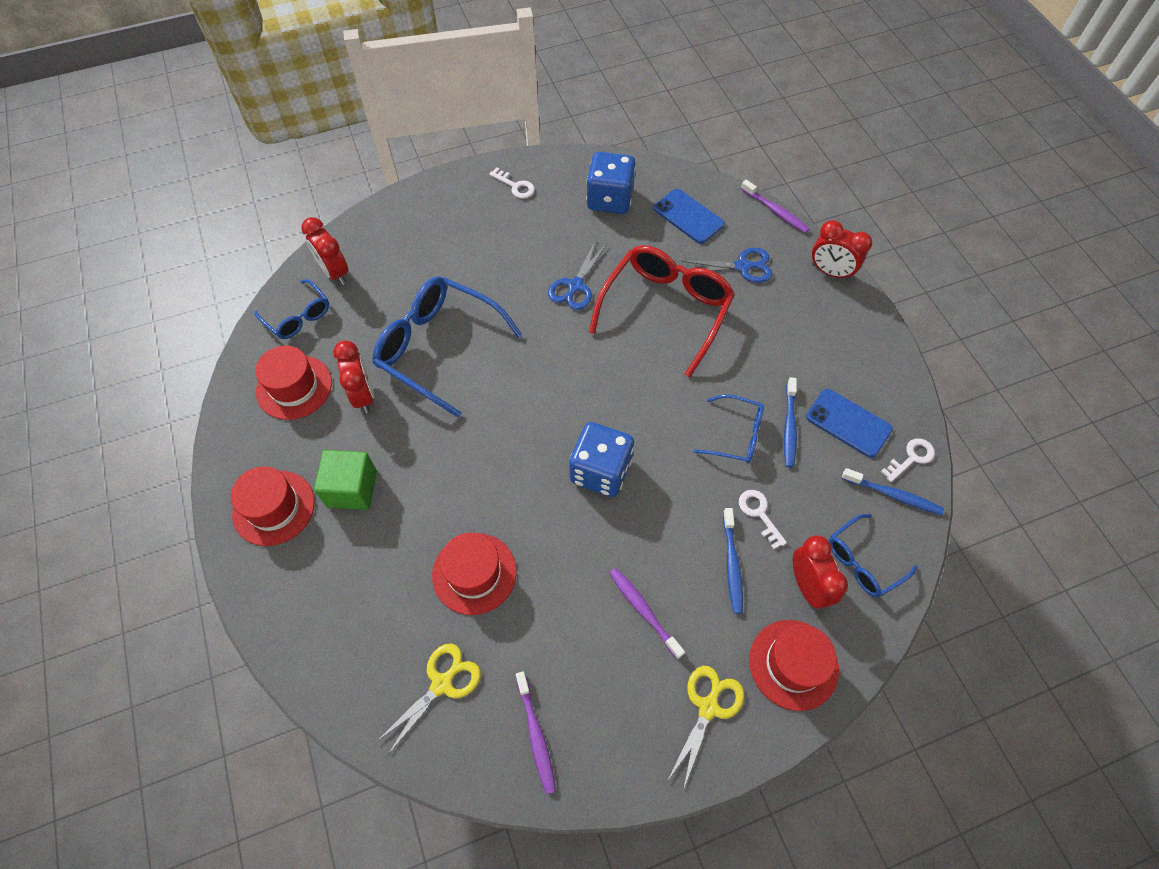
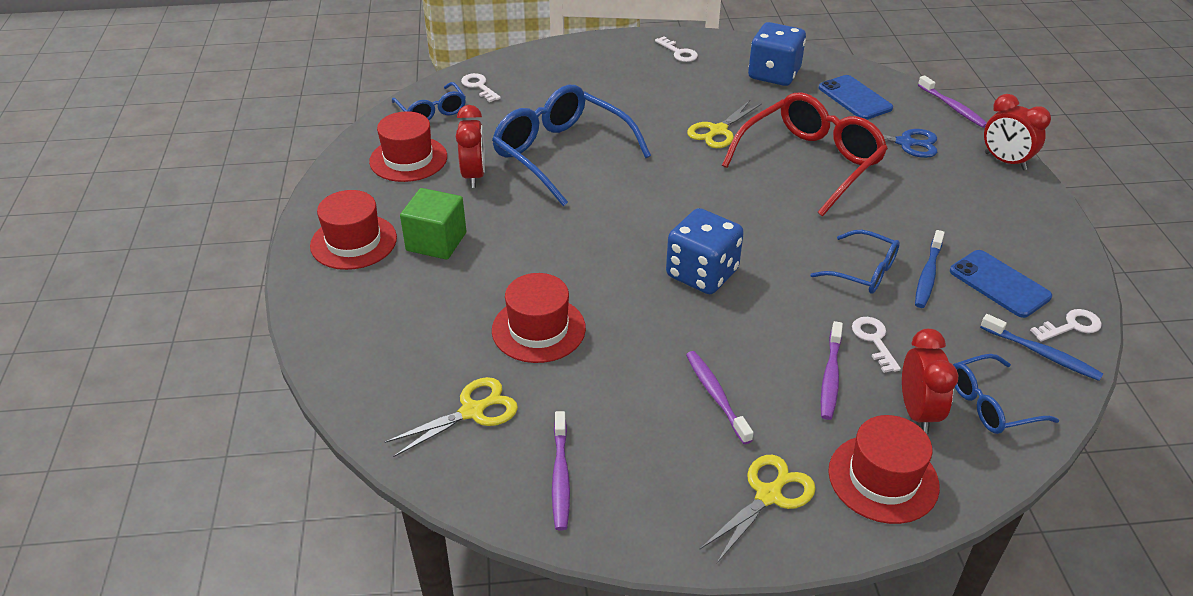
camera: 15 degrees right, 20 degrees down
(335, 272) = (479, 86): red clock -> white key
(575, 286) = (718, 131): blue scissors -> yellow scissors
(732, 564) = (830, 377): blue toothbrush -> purple toothbrush

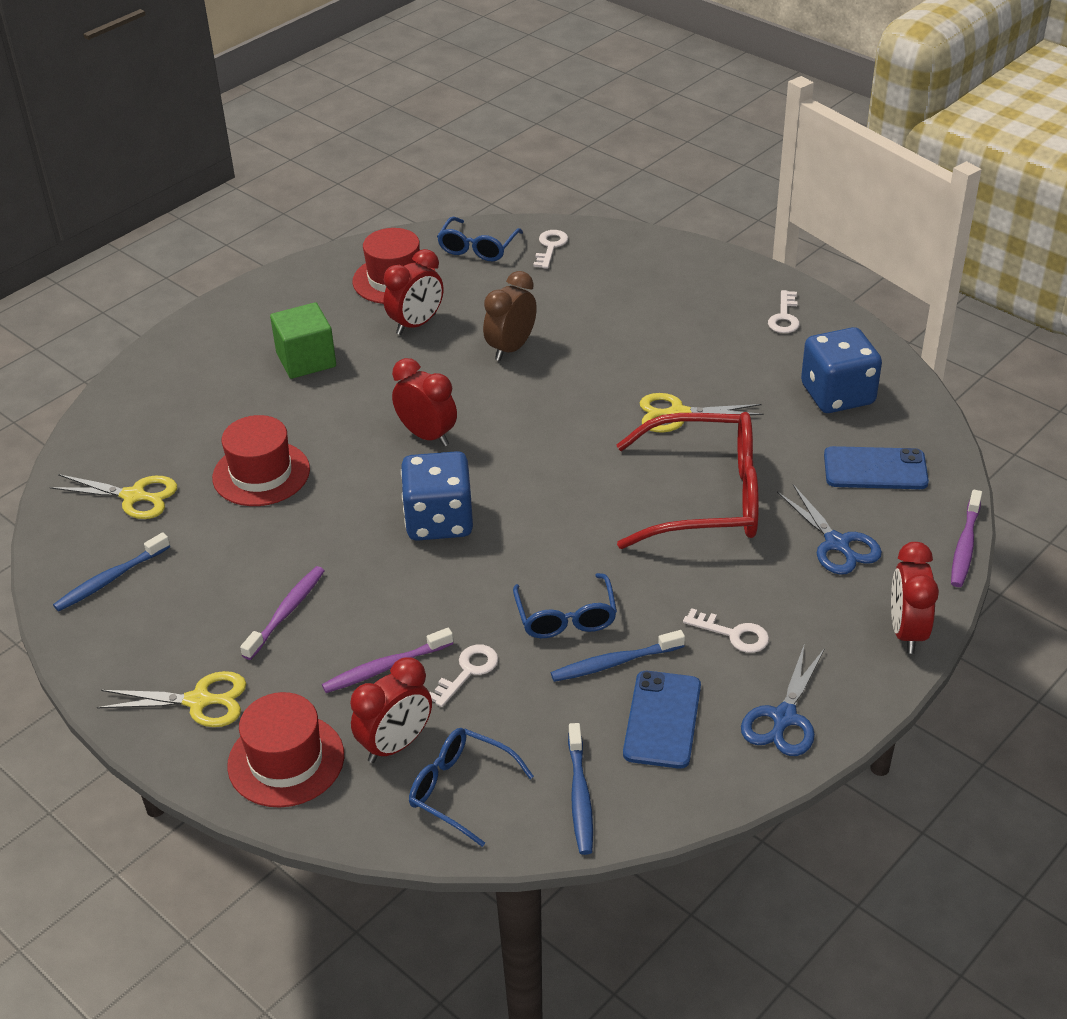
camera: 50 degrees right, 0 degrees up
(353, 242) = (257, 323): red hat -> none
(560, 477) = (110, 579): purple toothbrush -> blue toothbrush
(561, 153) = (511, 348): blue glasses -> brown clock
(603, 233) = (427, 435): none -> red clock
(855, 98) = (875, 469): blue phone -> blue phone turned 75 degrees clockwise
(1039, 239) = (783, 718): none -> blue scissors
(1071, 326) = (652, 801): white key -> white key (733, 634)

